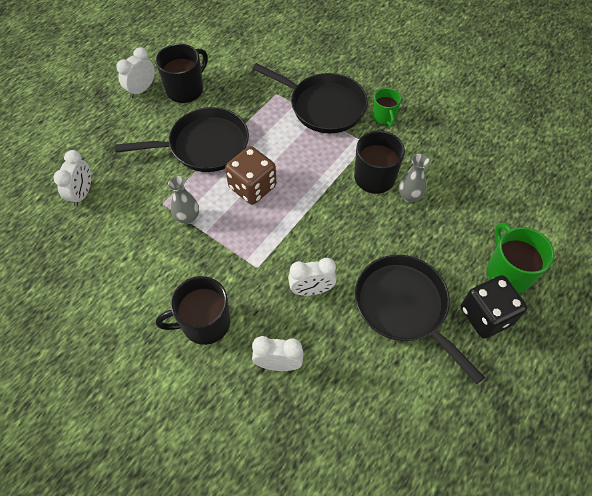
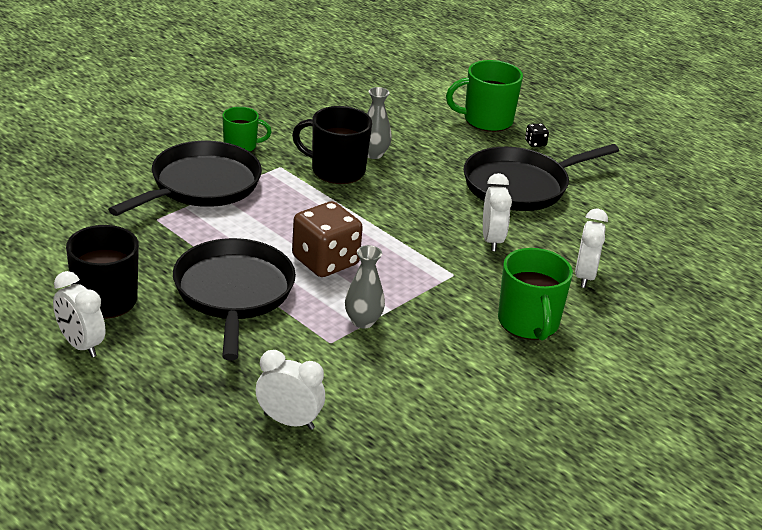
camera: 85 degrees left, 25 degrees down
(204, 323) = (528, 323): black mug -> green mug
(486, 315) = (535, 143): black dice -> black dice, size x0.40

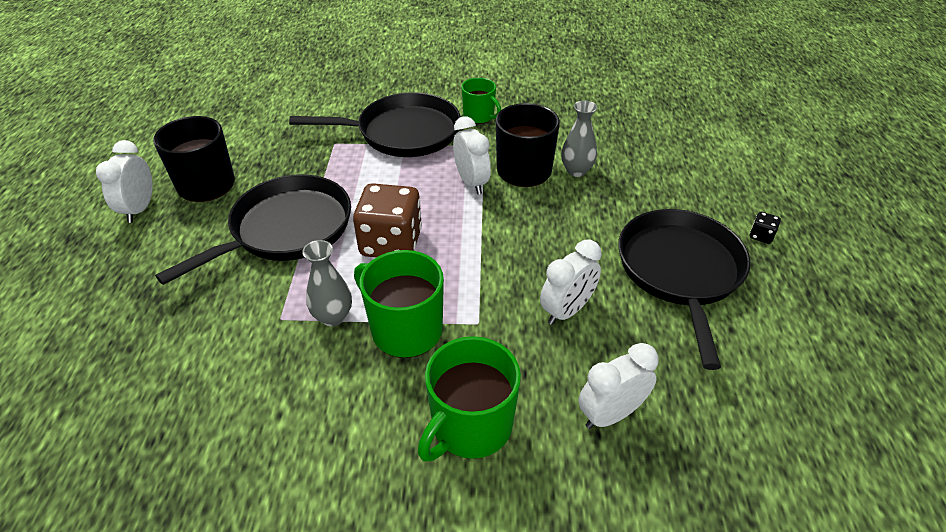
camera: 50 degrees right, 10 degrees up
(289, 421) = (138, 369): white clock -> white clock (471, 183)
(486, 120) = (737, 189): green mug -> green mug (405, 330)
(520, 186) = (680, 271): black pan -> black pan turned 75 degrees clockwise

